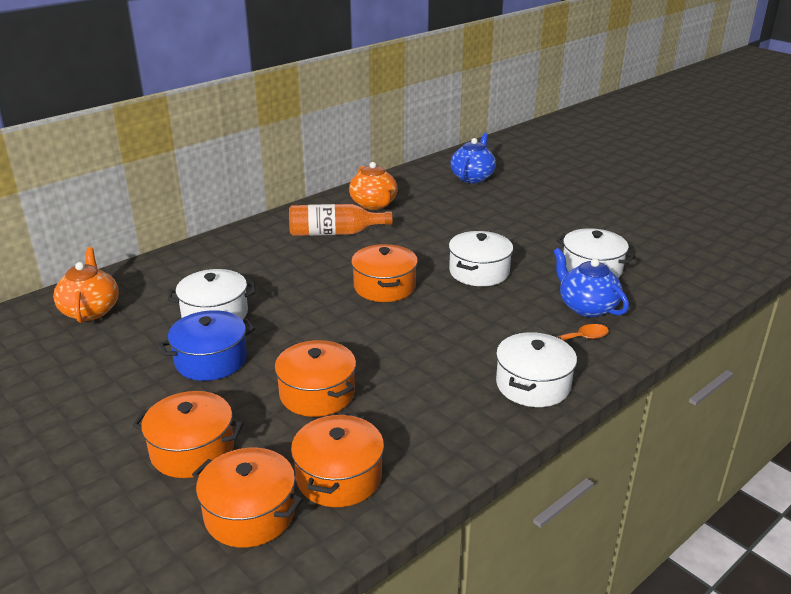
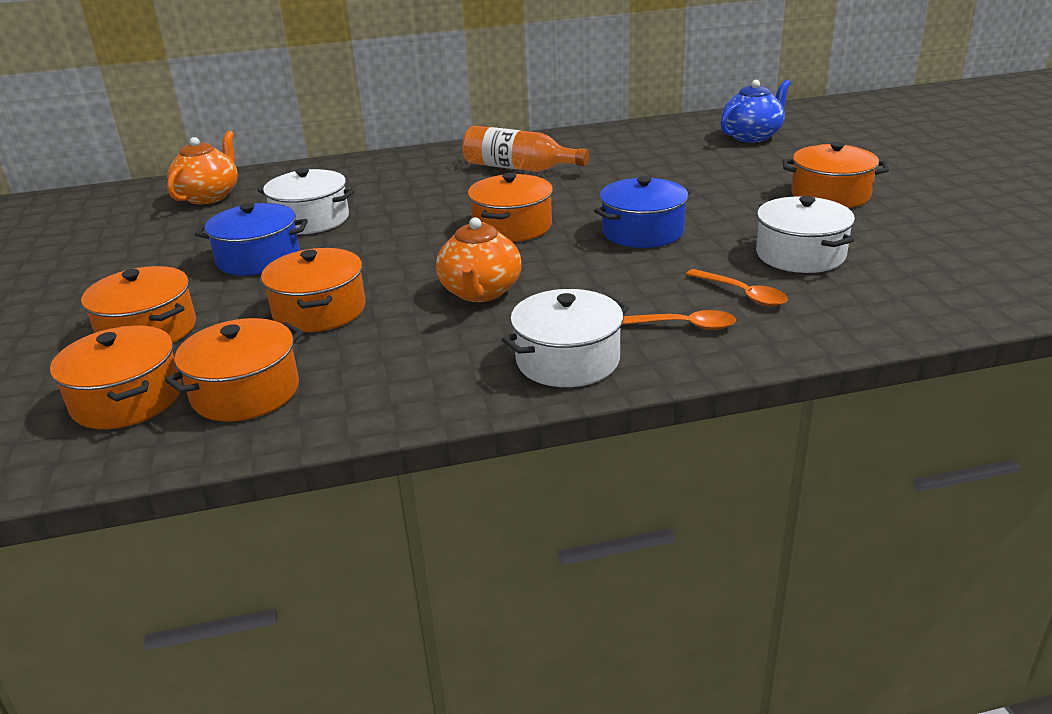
camera: 30 degrees right, 0 degrees up
(374, 204) = (596, 147): orange teapot -> orange teapot (480, 292)
(479, 272) = (642, 232): white pot -> blue pot
(566, 218) = (830, 195): none -> orange pot
(586, 307) = (742, 294): blue teapot -> orange spoon

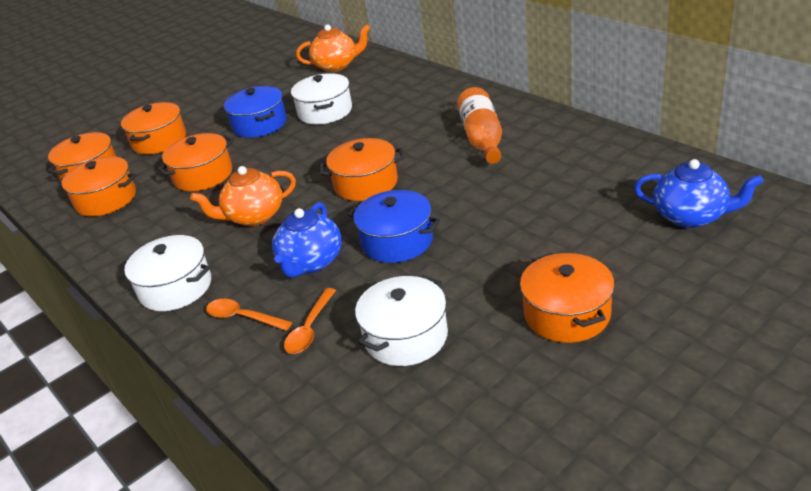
camera: 65 degrees right, 5 degrees up
(623, 276) = (311, 262): none -> blue teapot
(682, 326) = (243, 317): orange spoon -> orange spoon turned 135 degrees clockwise

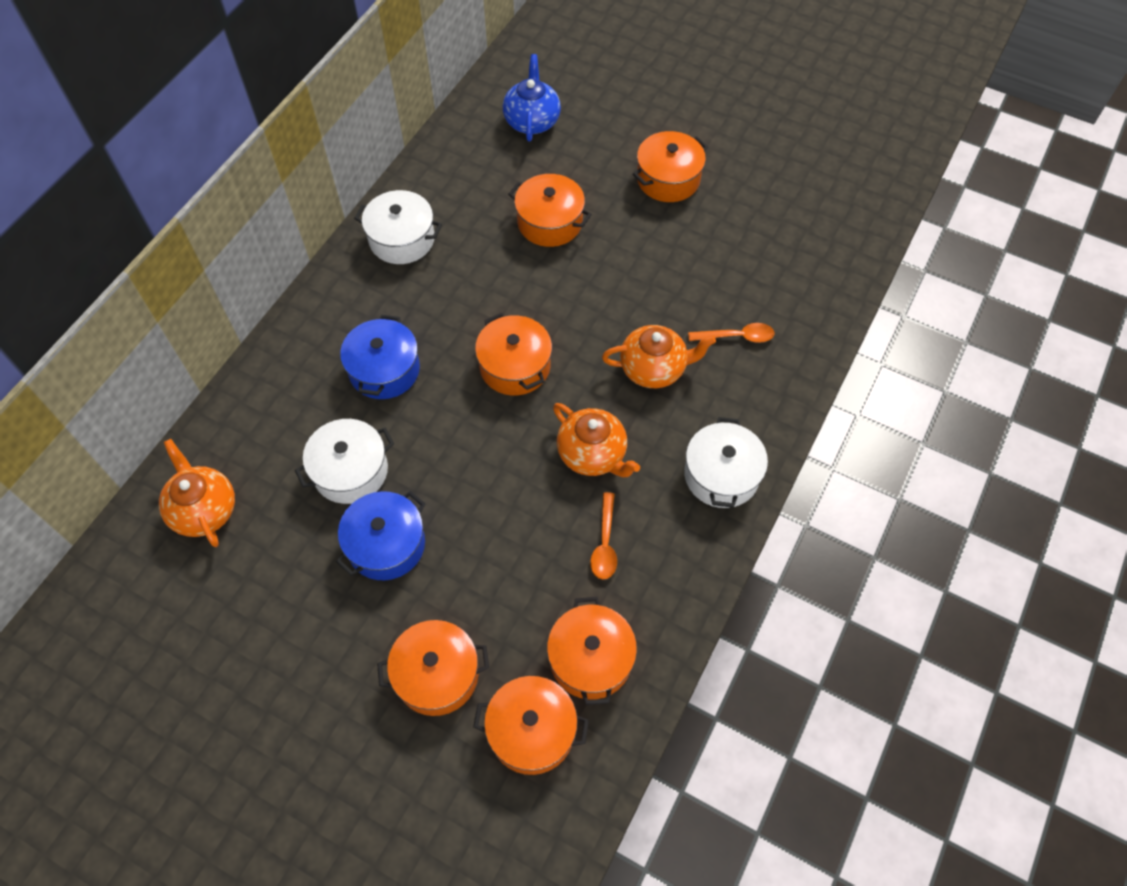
camera: 115 degrees left, 25 degrees up
(203, 175) = (520, 557): orange pot -> orange pot (550, 222)
(243, 317) = (741, 394): orange spoon -> orange spoon (605, 543)
(311, 262) = (654, 368): blue teapot -> orange teapot
(397, 241) = (606, 309): blue pot -> blue pot (384, 370)
(406, 336) = (723, 268): white pot -> white pot (402, 239)
(482, 138) = (414, 283): orange bottle -> none

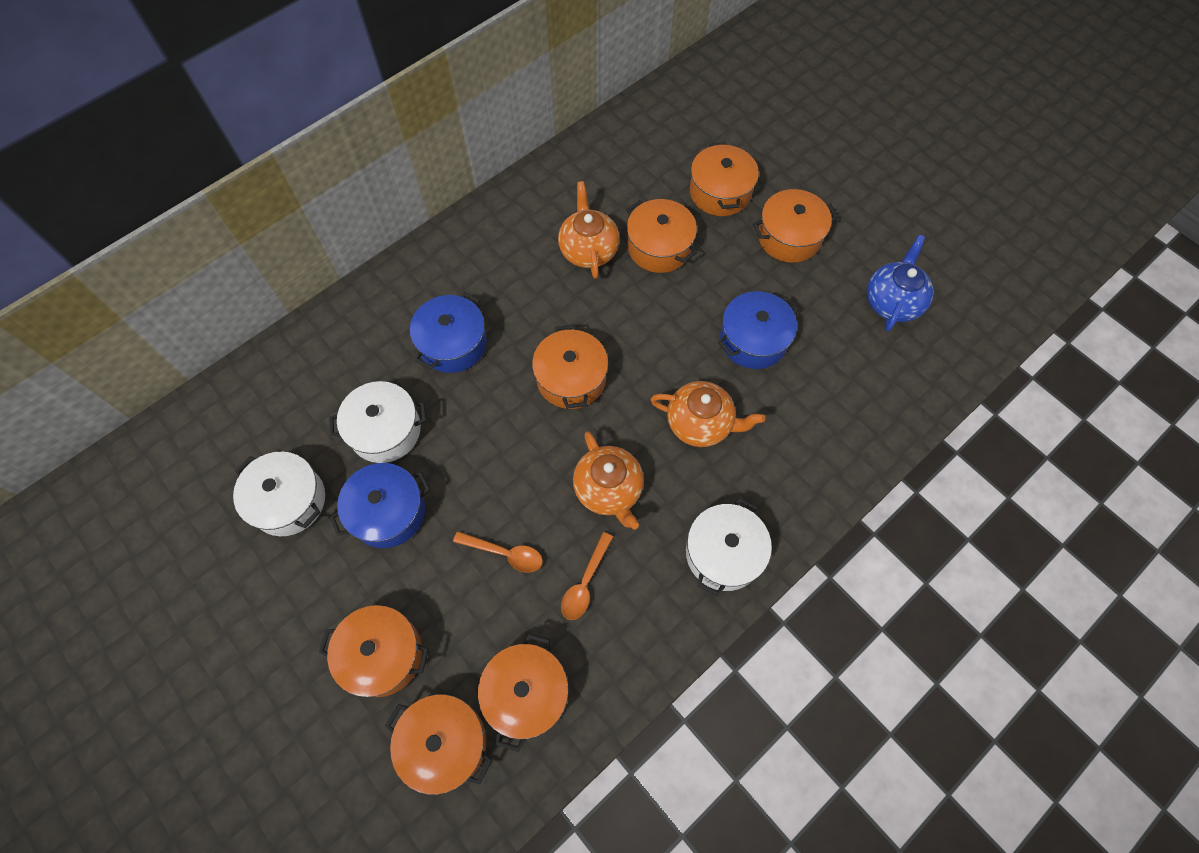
camera: 20 degrees right, 5 degrees up
(204, 510) = (248, 424): orange teapot -> orange teapot (588, 250)
(402, 239) = (518, 223): white pot -> white pot (289, 501)
(532, 121) = (681, 143): blue teapot -> blue teapot (892, 302)
(587, 156) = (720, 192): none -> orange pot
(672, 280) = (753, 340): none -> blue pot
(736, 336) = (794, 417): orange spoon -> orange spoon (505, 553)

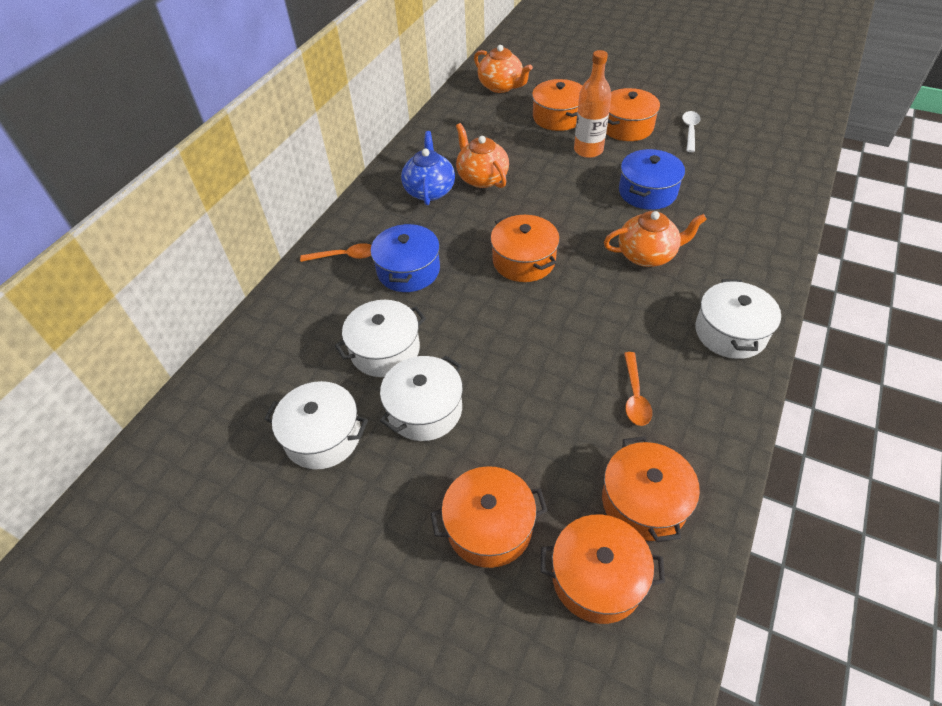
camera: 20 degrees left, 15 degrees down
(388, 512) = (424, 409): blue pot -> white pot
(505, 553) = (550, 401): orange spoon -> orange spoon (344, 256)
(608, 489) = (607, 323): orange teapot -> orange teapot (501, 86)
(659, 247) = (535, 160): orange pot -> none
(725, 255) = (588, 150): none -> orange bottle
(857, 271) = (690, 131): none -> white spoon
(892, 302) = (727, 140): blue teapot -> blue teapot (429, 190)

